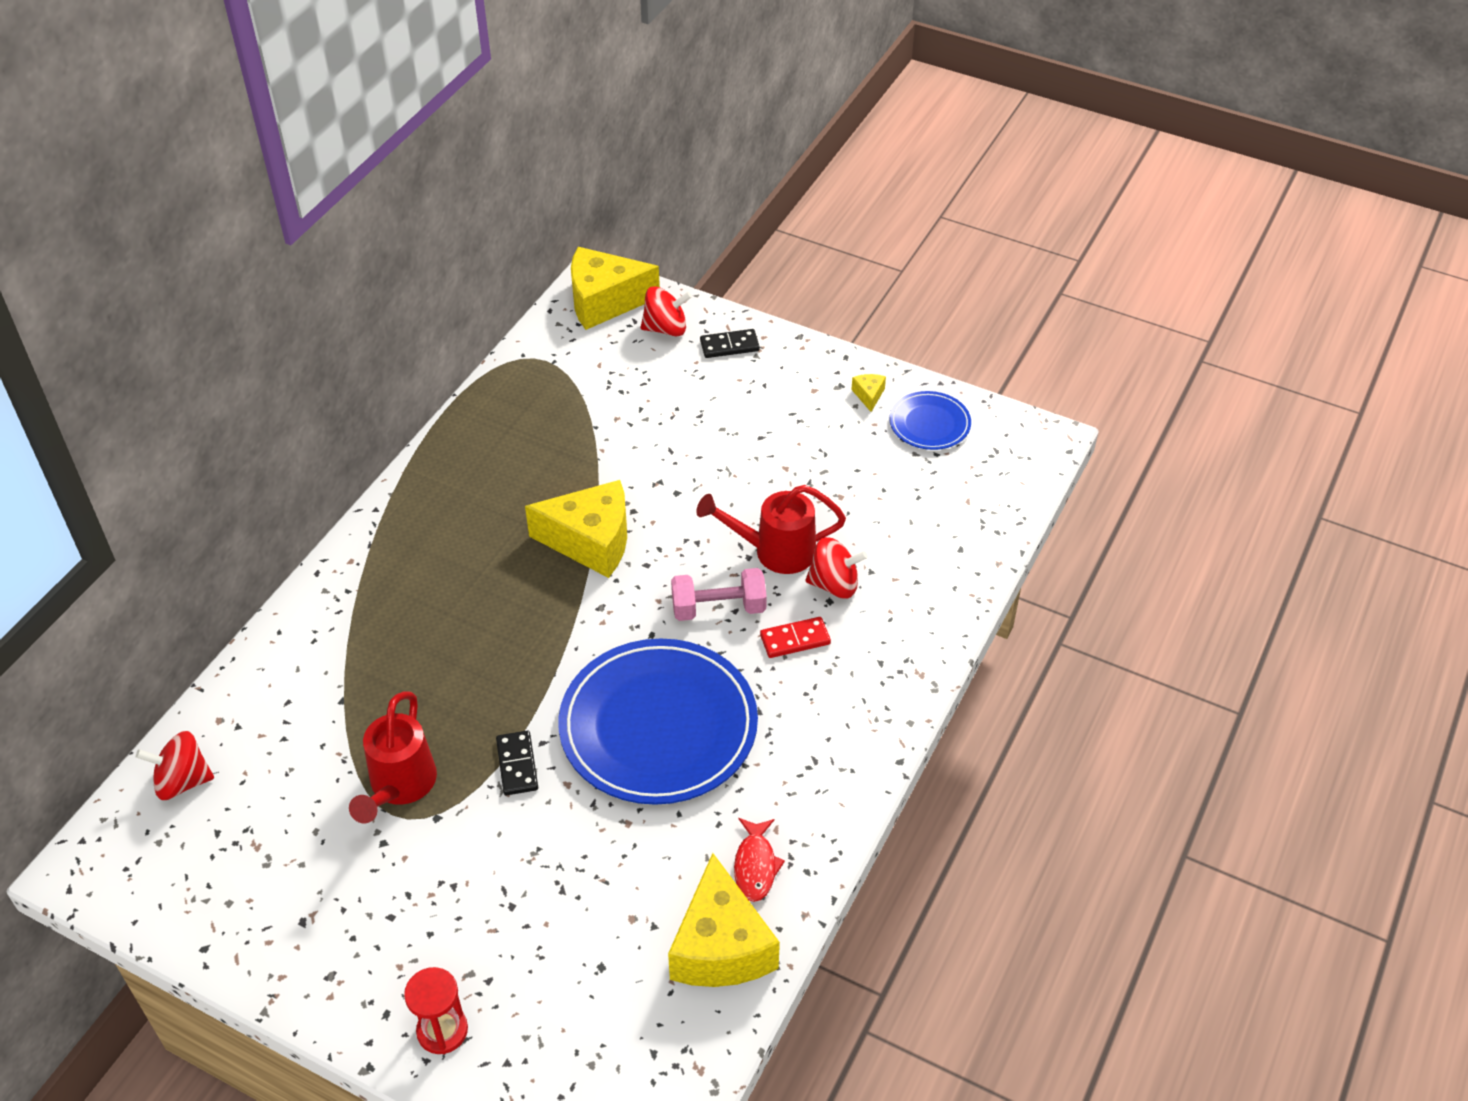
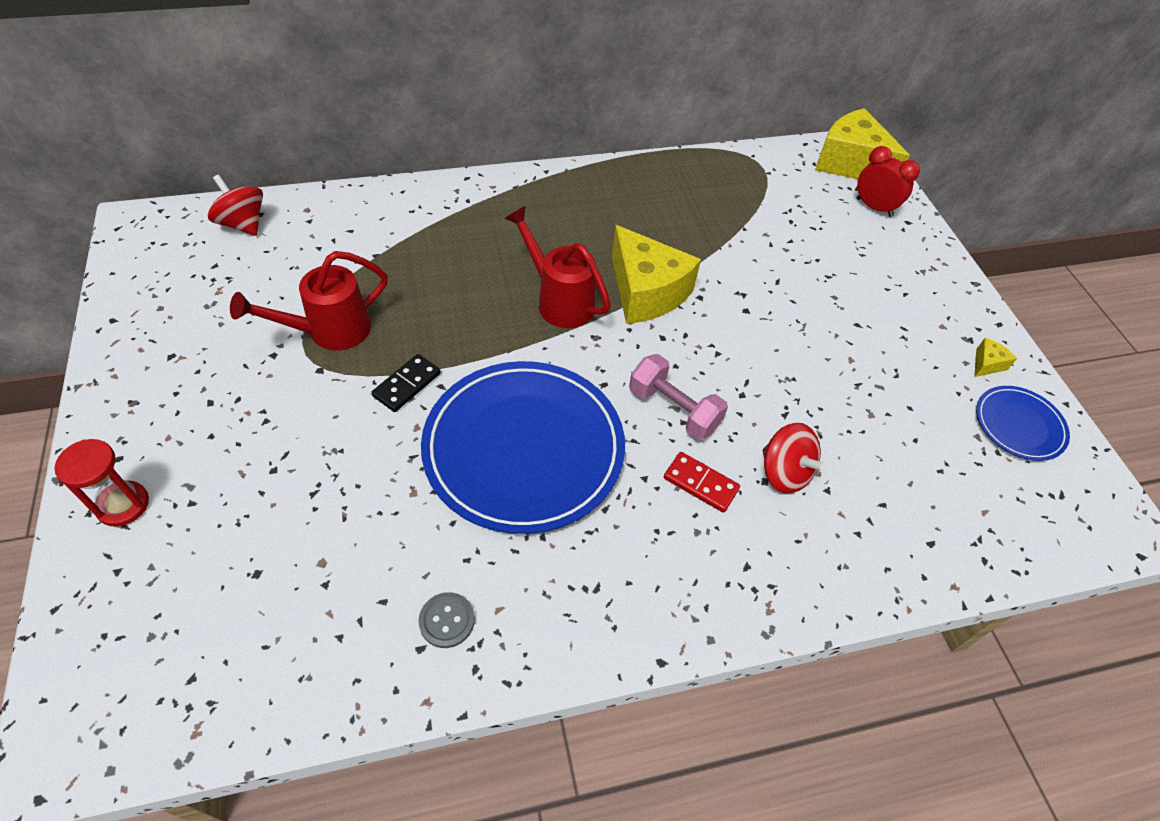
camera: 45 degrees right, 5 degrees up
(666, 328) = (874, 207): red spinning top -> red clock
(720, 946) = (340, 654): yellow cheese -> none
(729, 346) = (909, 250): black domino -> none
(755, 866) = (447, 620): red fish -> grey button
(775, 551) = (767, 408): red watering can -> red watering can (559, 300)

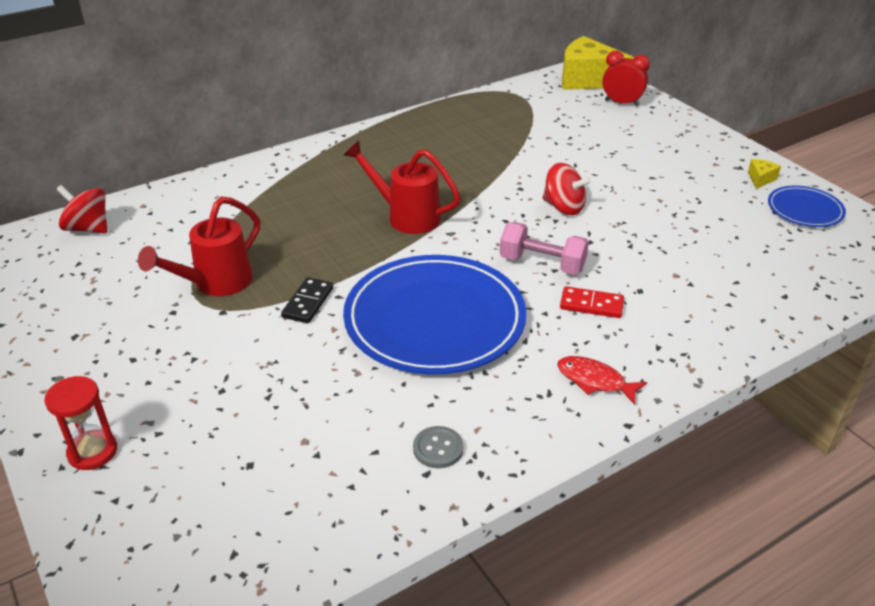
camera: 15 degrees left, 15 degrees down
(646, 292) = (475, 195): yellow cheese -> none
(653, 589) = (594, 381): none -> red fish
(784, 472) = (651, 281): red spinning top -> red spinning top (563, 207)

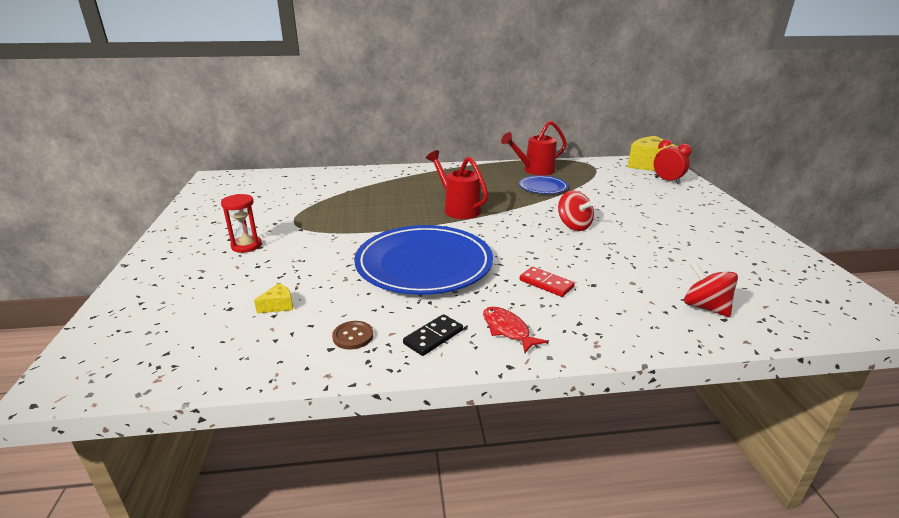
camera: 25 degrees right, 10 degrees down
(88, 228) = (274, 178): red spinning top -> red spinning top (705, 307)
(92, 452) = (158, 276): red hourglass -> red hourglass (246, 246)
(216, 283) = (311, 216): red watering can -> red watering can (534, 170)
(308, 302) = (353, 236): black domino -> black domino (433, 337)
(438, 448) = (353, 336): grey button -> brown button
(542, 264) = (529, 252): pink dumbbell -> none
(760, 179) = (755, 241): yellow cheese -> yellow cheese (278, 305)
(805, 210) = (785, 268): blue plate -> blue plate (543, 187)

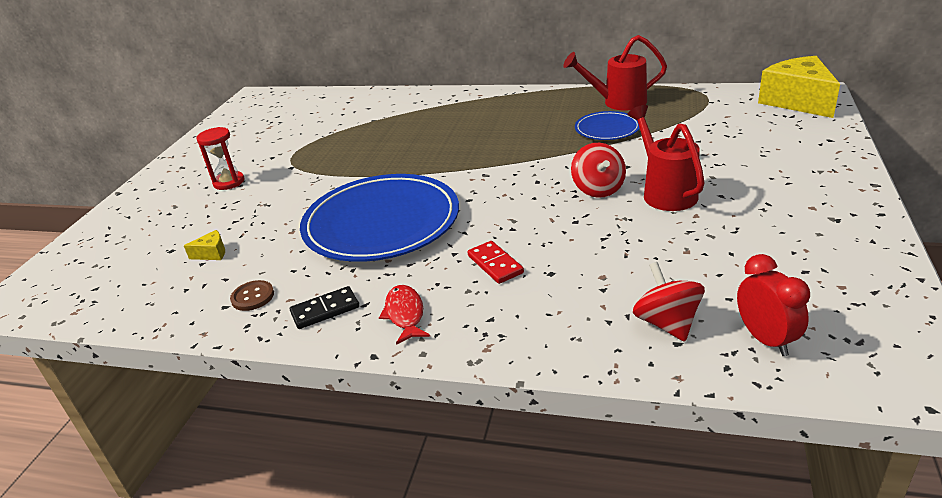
camera: 25 degrees right, 5 degrees up
(458, 209) = (475, 153): red watering can -> red watering can (665, 192)
(667, 181) = (800, 128): red clock -> red clock (765, 339)

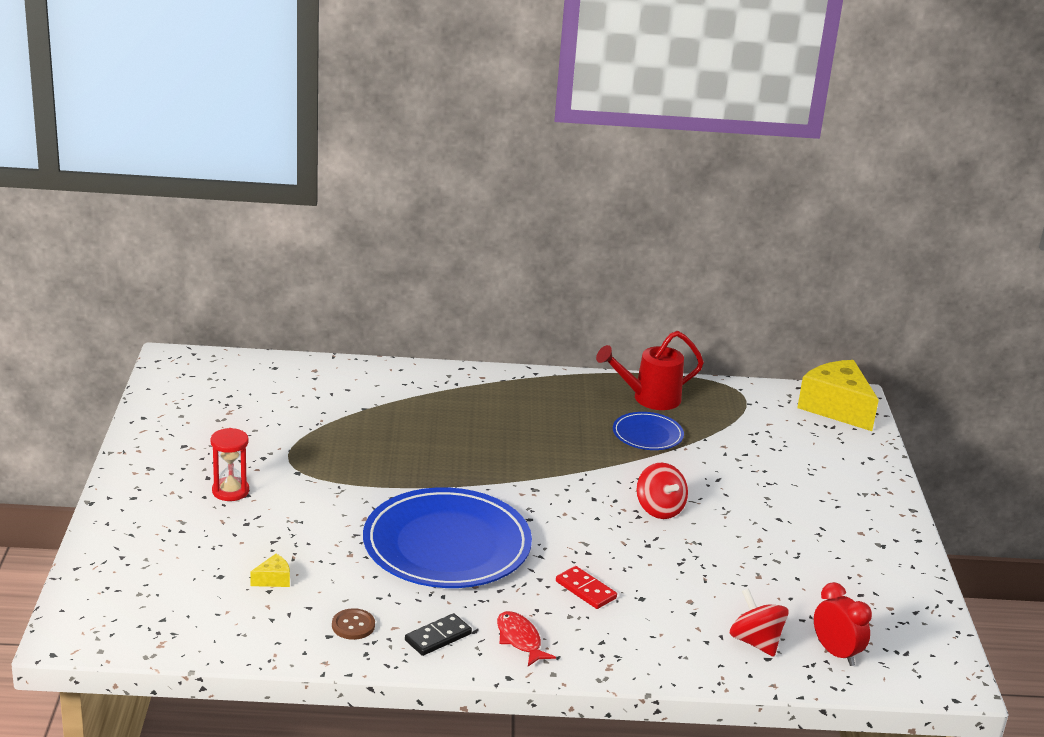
camera: 20 degrees left, 5 degrees down
(665, 192) = (726, 514): red watering can -> none

